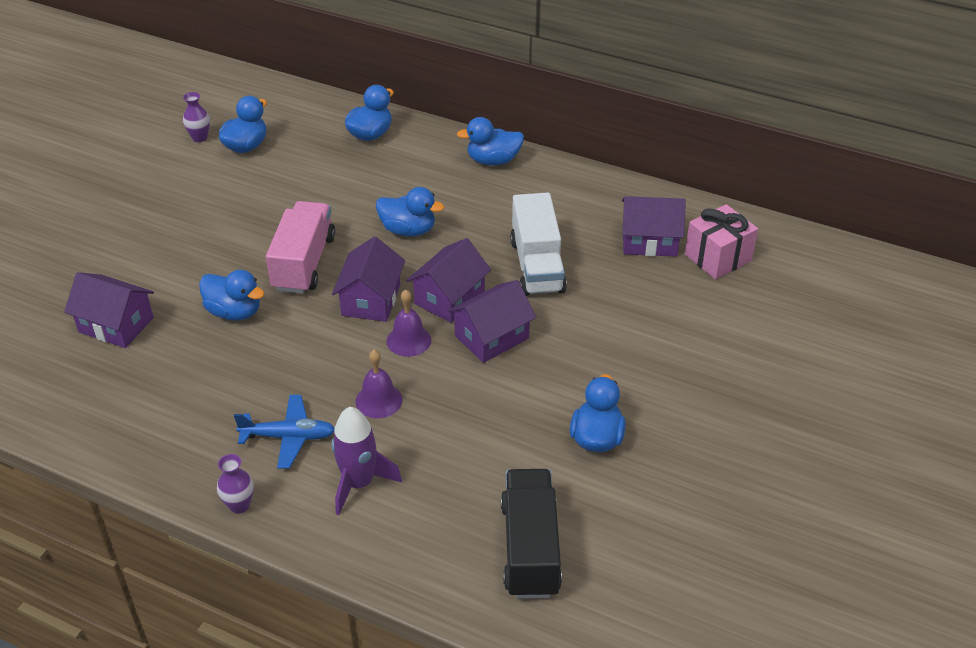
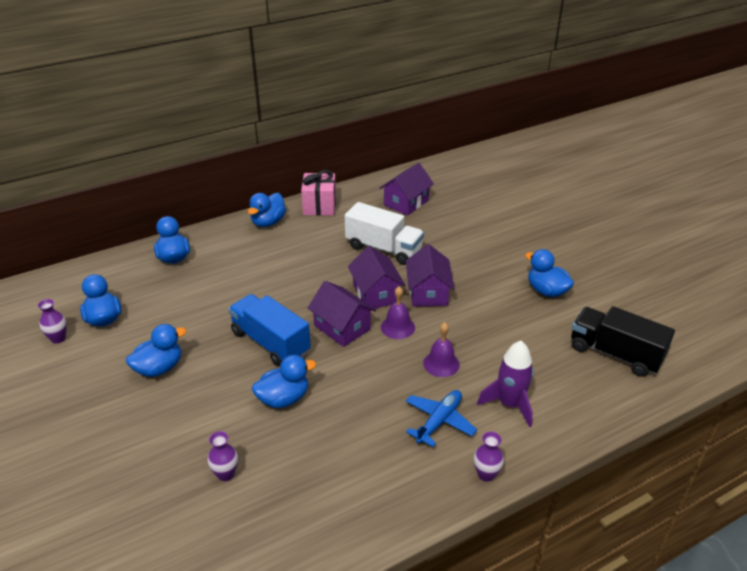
camera: 55 degrees left, 5 degrees down
(116, 325) = (226, 474): purple house -> purple vase
(304, 263) = (270, 343): pink truck -> blue truck
(408, 230) = (292, 283): blue duck -> blue duck (159, 368)
(718, 258) = (443, 189): pink gift -> pink gift (319, 206)

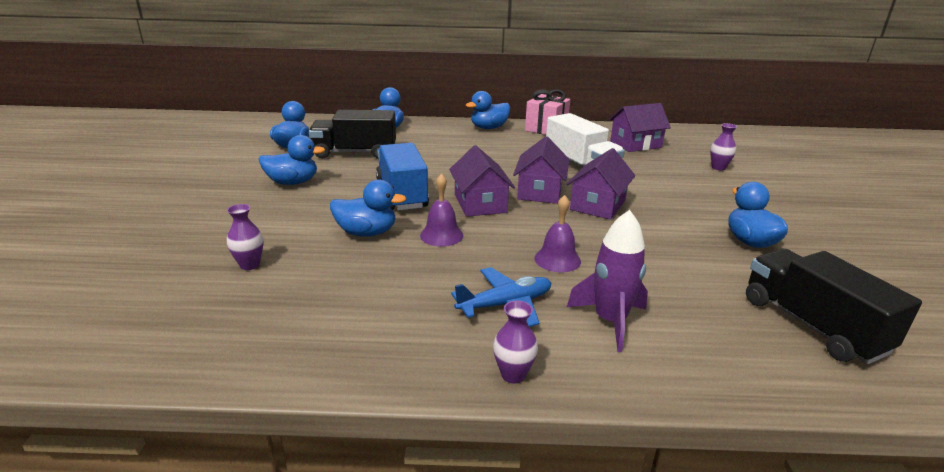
camera: 30 degrees right, 10 degrees down
(58, 338) = (248, 147): purple vase -> purple vase (718, 168)
(176, 305) = (355, 153): none -> black truck
(397, 327) = (537, 219): purple bell -> purple bell (441, 235)

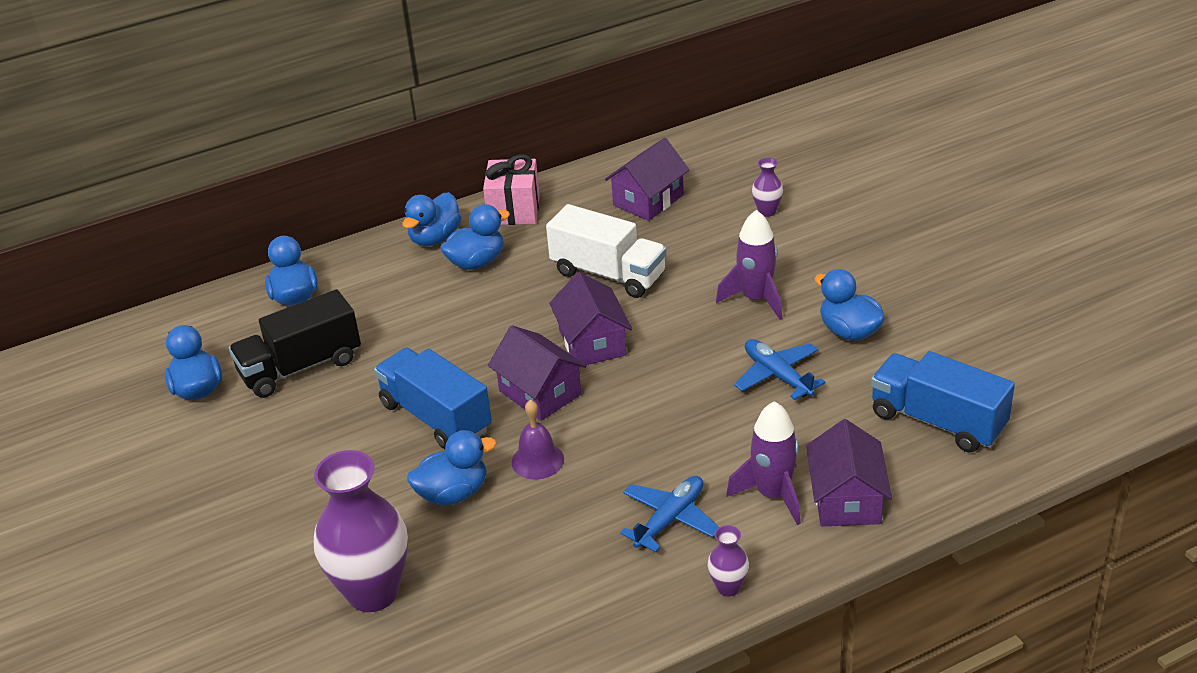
camera: 25 degrees left, 10 degrees up
(250, 265) = (373, 592): purple vase -> purple vase, size x2.25
(293, 182) = (279, 456): blue duck -> blue duck (476, 262)
(557, 259) = (680, 441): purple bell -> none
(597, 205) = (670, 338): purple house -> purple house (846, 499)
(669, 248) = (777, 375): none -> blue plane
(680, 204) = (756, 299): none -> purple rocket
(811, 325) = (937, 421): black truck -> blue truck

